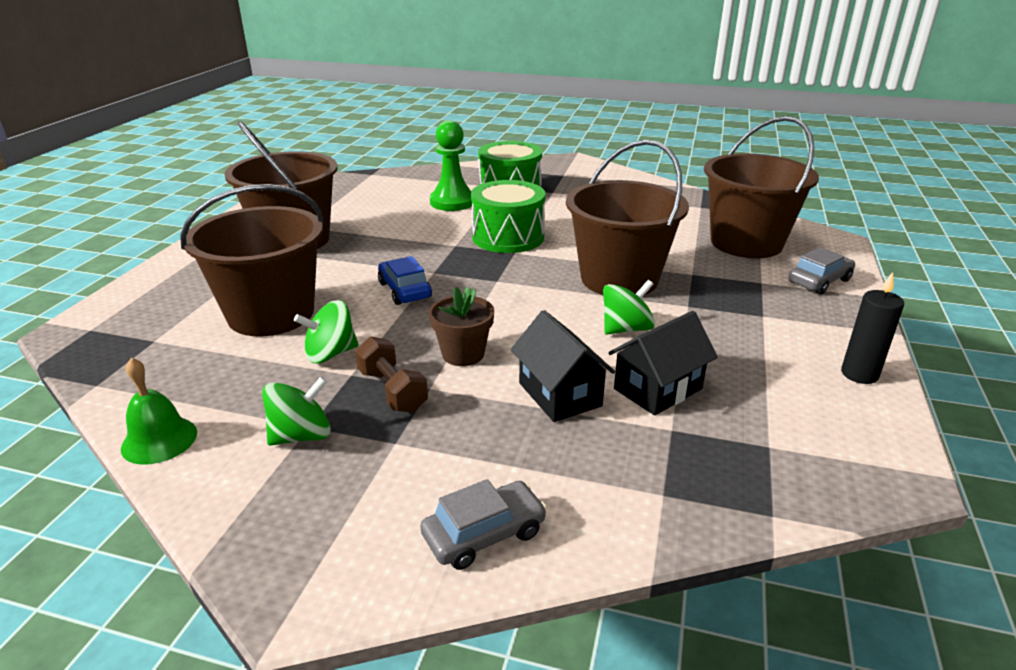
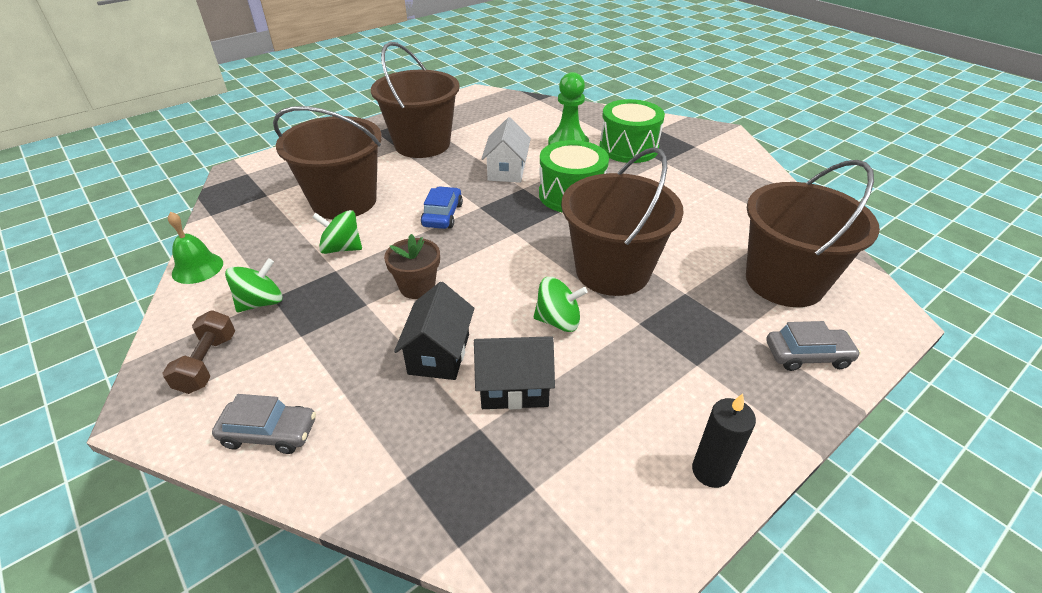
camera: 35 degrees right, 10 degrees up
(301, 435) = (261, 302): green spinning top -> green spinning top turned 45 degrees counterclockwise
(392, 390) = (343, 295): brown dumbbell -> brown dumbbell (207, 363)
(419, 236) = (506, 170): none -> white house

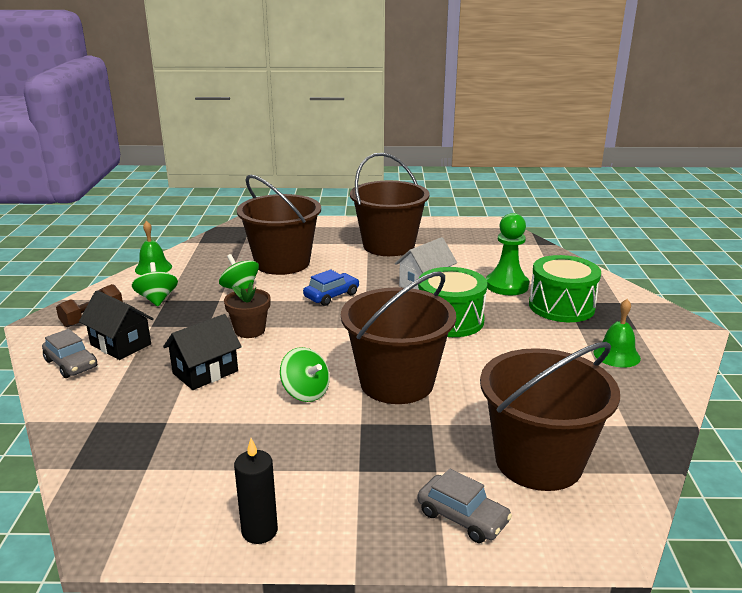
camera: 40 degrees right, 15 degrees down
(261, 302) = (157, 299): green spinning top -> green spinning top turned 105 degrees counterclockwise
(514, 388) = (217, 413): black house -> black house (120, 344)
(713, 173) = (616, 355): none -> green bell

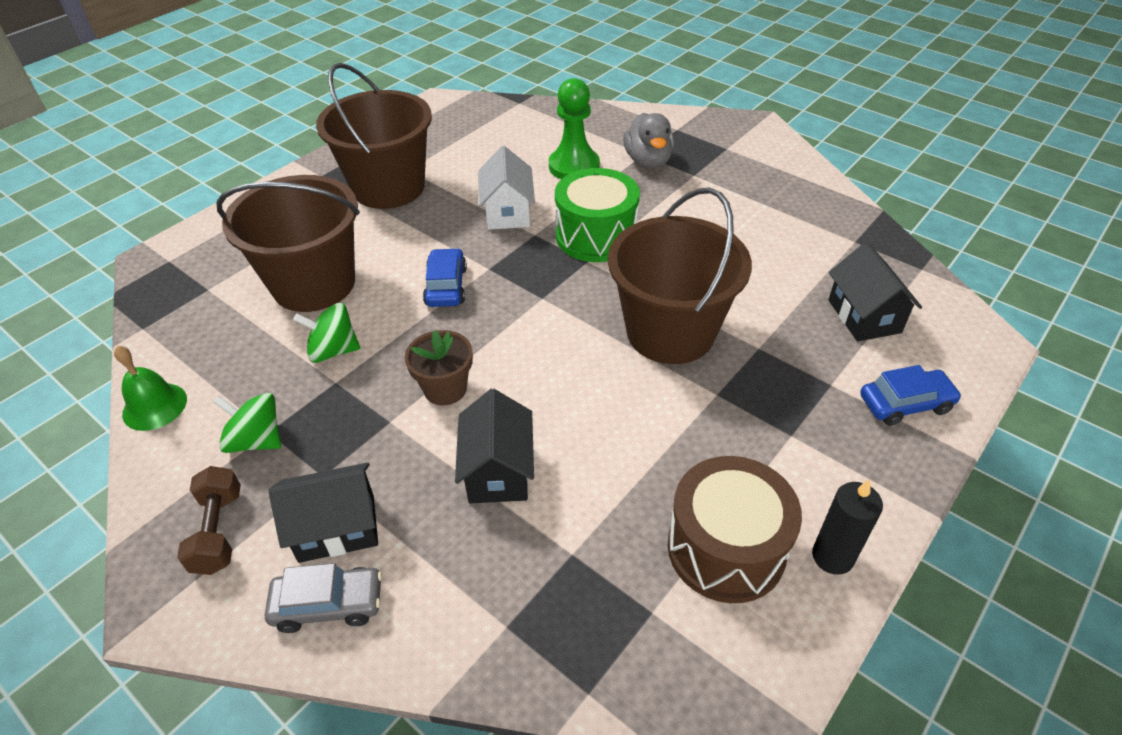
camera: 50 degrees left, 20 degrees up
(223, 479) = (726, 548): none -> brown drum
(305, 392) = (624, 406): green spinning top -> none
(462, 517) = (905, 404): grey car -> blue car
(538, 461) = (864, 316): brown bucket -> black house
(561, 306) = (648, 161): green drum -> grey duck
(616, 355) = (755, 183): green bell -> none

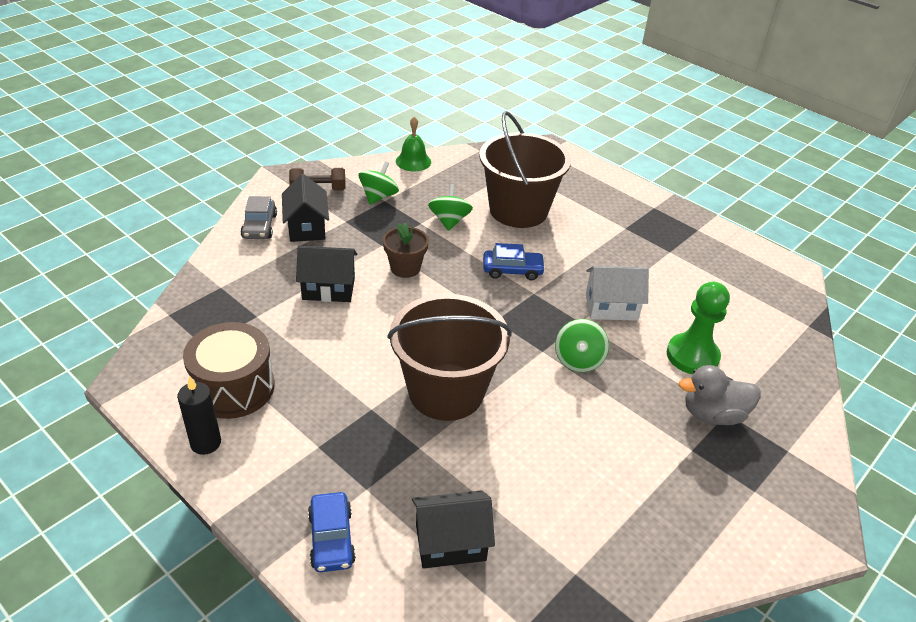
camera: 90 degrees right, 5 degrees down
(389, 187) = (641, 241): brown bucket -> none
(596, 236) = (578, 360): green drum -> green spinning top

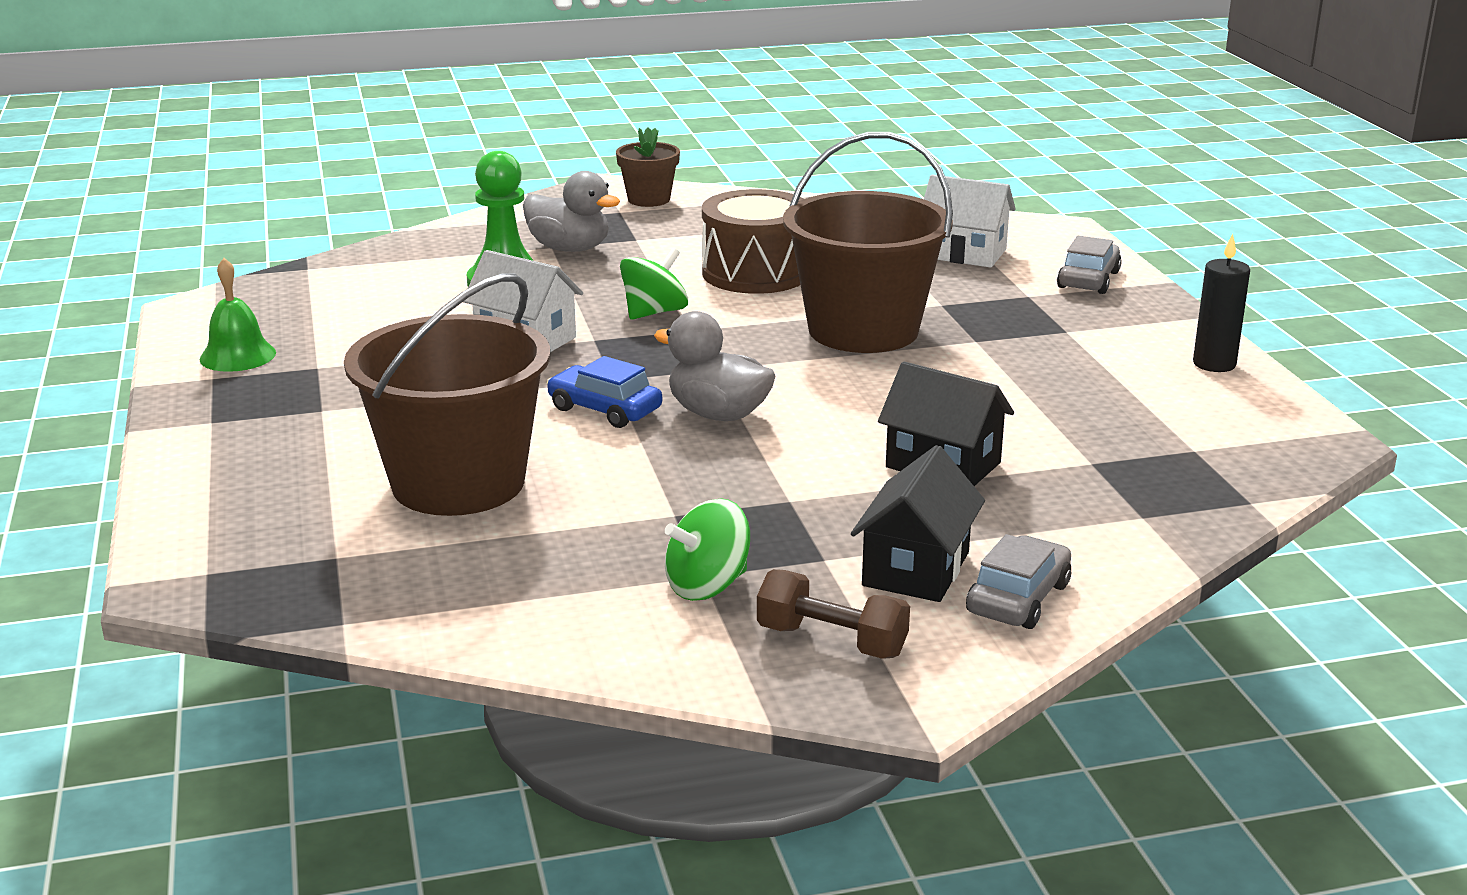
camera: 145 degrees left, 15 degrees down
(233, 387) = (1160, 399): brown drum -> brown drum (755, 273)
(331, 539) = (1088, 280): blue car -> grey car
(405, 268) = (782, 457): brown flower pot -> brown flower pot (649, 199)
(413, 161) = (537, 643): green bell -> green bell (237, 356)
(449, 221) = (615, 502): green spinning top -> none
(450, 542) = (964, 253): black house -> white house
(459, 286) = (718, 414): none -> grey duck

